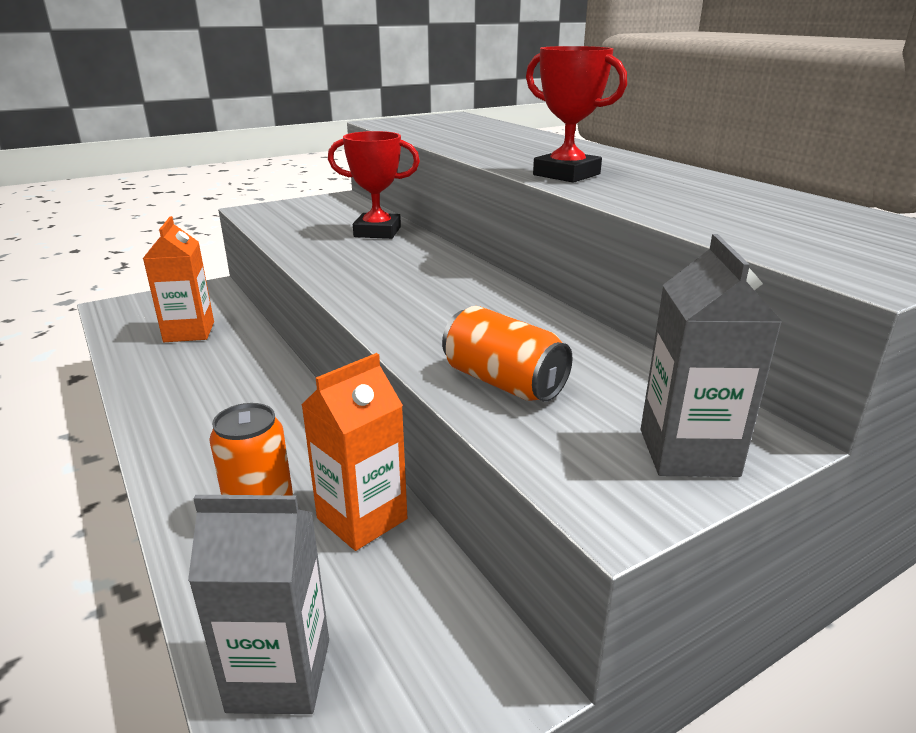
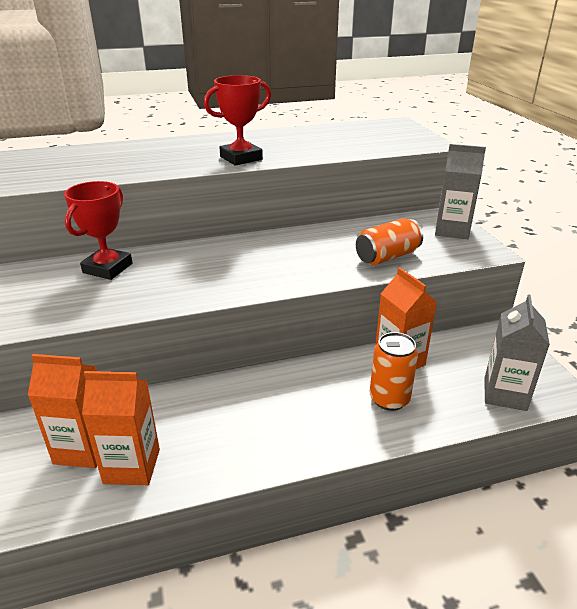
camera: 75 degrees left, 5 degrees up
(162, 357) = (132, 466): none -> orange carton

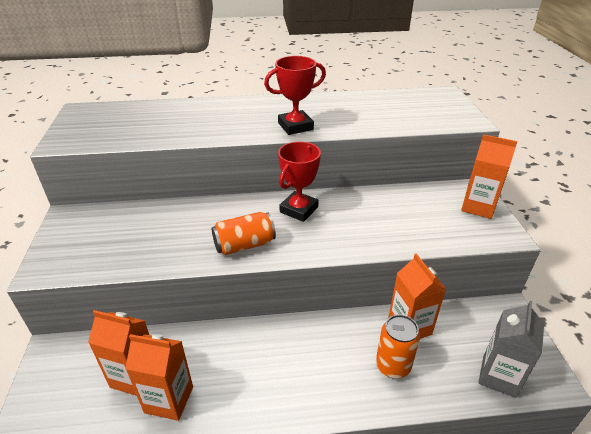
camera: 10 degrees right, 5 degrees up
(108, 268) = (174, 217): red trophy -> red trophy (299, 210)
(387, 257) = (412, 231): orange can -> orange can (244, 245)
(452, 230) = (478, 207): grey carton -> orange carton

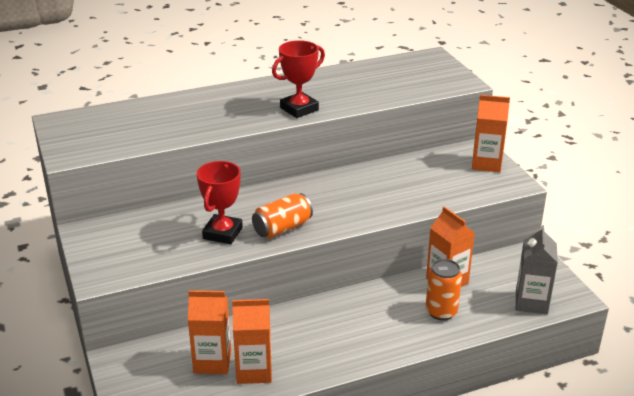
camera: 15 degrees left, 5 degrees down
(299, 210) = (319, 191): red trophy -> red trophy (223, 233)

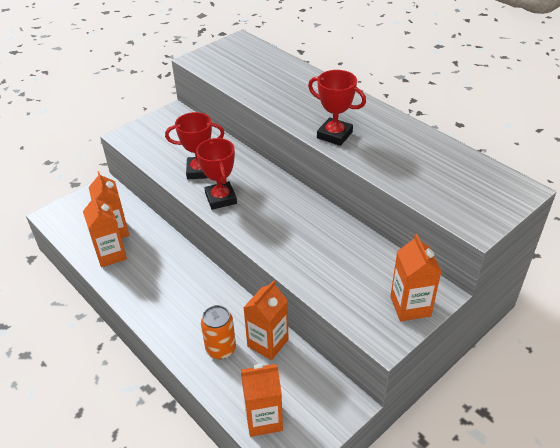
camera: 70 degrees right, 10 degrees up
(282, 228) = (220, 198): orange can -> red trophy
(531, 302) = (263, 419): grey carton -> orange carton

